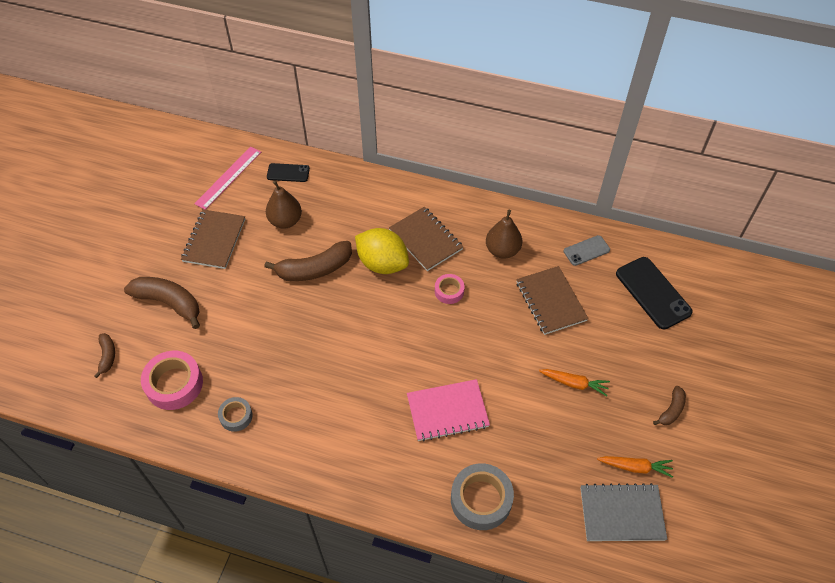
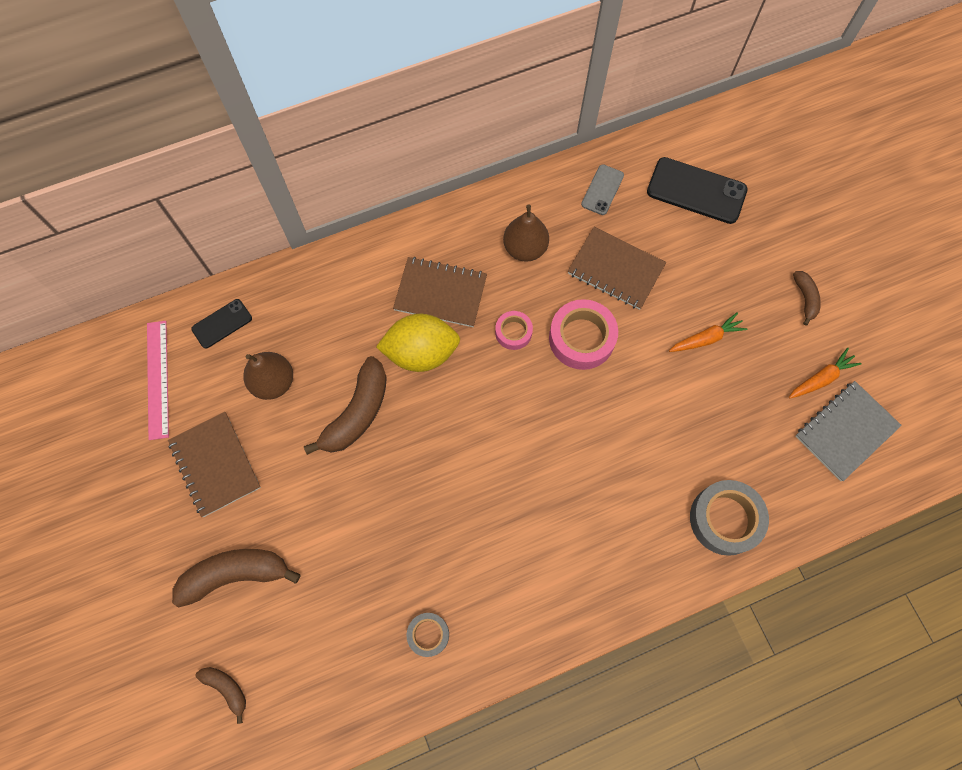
camera: 40 degrees left, 15 degrees up
(174, 384) = (331, 656): pink tape -> pink tape (581, 338)
(447, 411) = (621, 458): pink notebook -> none

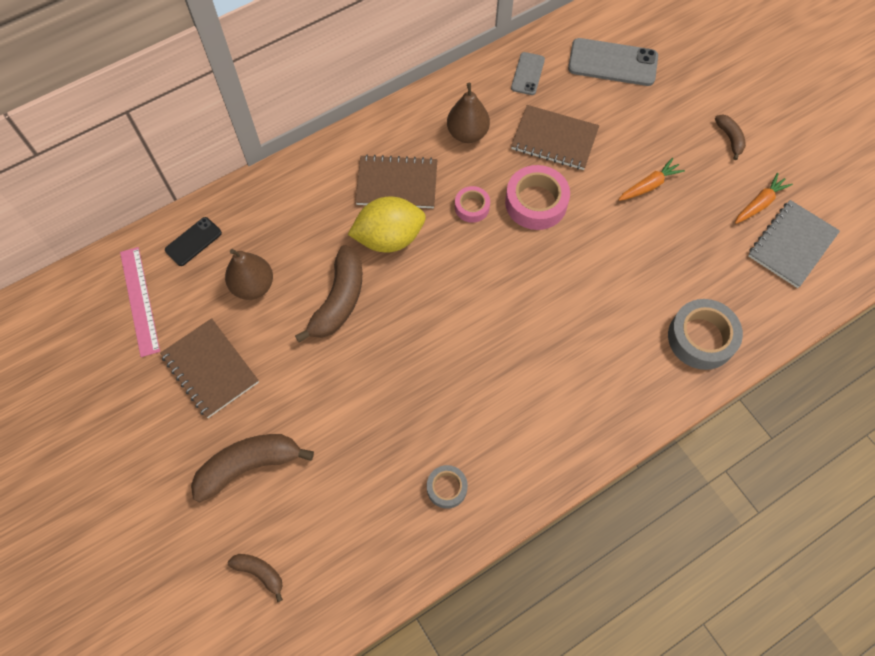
camera: 10 degrees left, 5 degrees down
(696, 191) = (612, 63): black phone -> grey phone

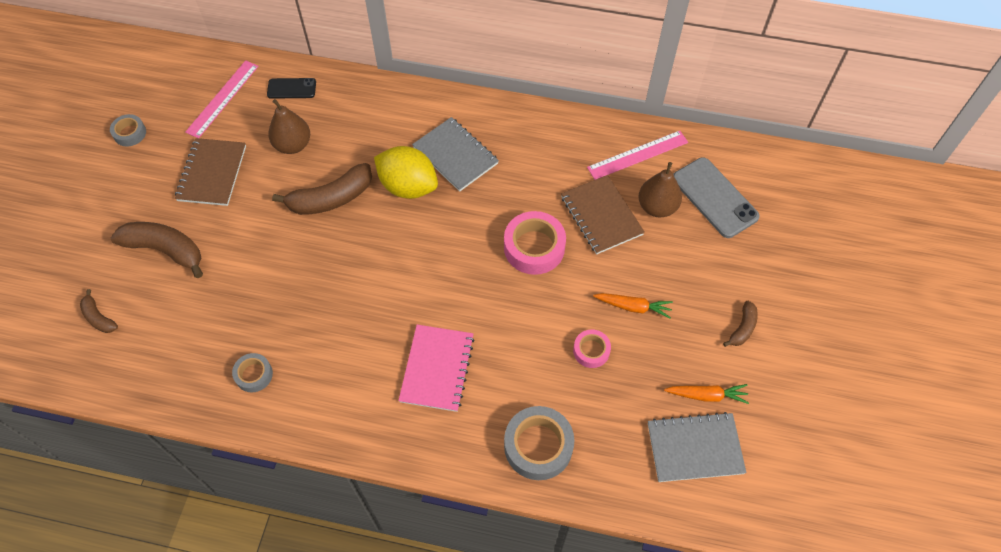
camera: 45 degrees right, 5 degrees down
(87, 402) = (130, 133): none -> grey tape
(260, 573) = (99, 317): brown banana -> brown banana turned 150 degrees clockwise
(397, 183) = (455, 155): brown notebook -> grey notebook
(467, 133) = (543, 161): brown pear -> brown pear (657, 207)
(472, 207) = (486, 213): pink tape -> pink tape (591, 351)
(528, 74) = (637, 155): grey phone -> pink ruler
(573, 351) = (437, 369): none -> pink notebook

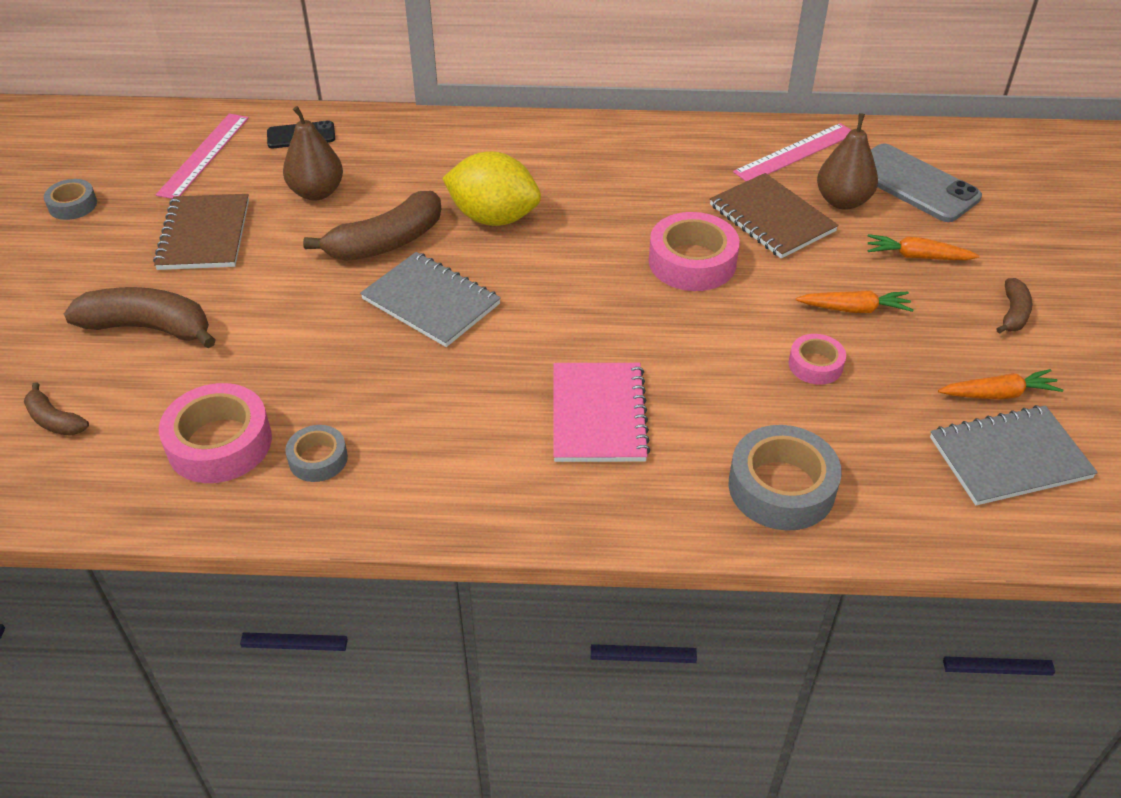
camera: 10 degrees left, 15 degrees down
(196, 352) = (220, 443): none -> pink tape
(455, 155) = (550, 179): grey notebook -> grey notebook (431, 302)
(693, 266) = (917, 256): none -> orange carrot

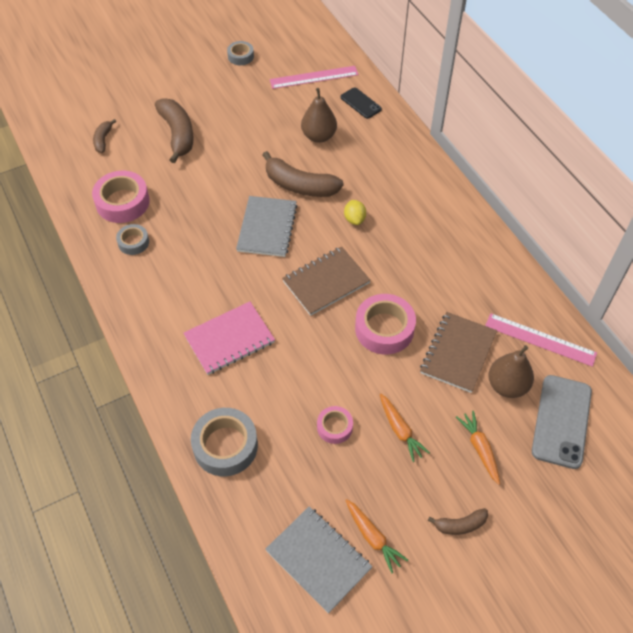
camera: 60 degrees right, 10 degrees up
(204, 235) = (254, 114): brown notebook -> brown notebook (326, 282)
(493, 217) = (354, 219): yellow lemon -> yellow lemon, size x0.48

